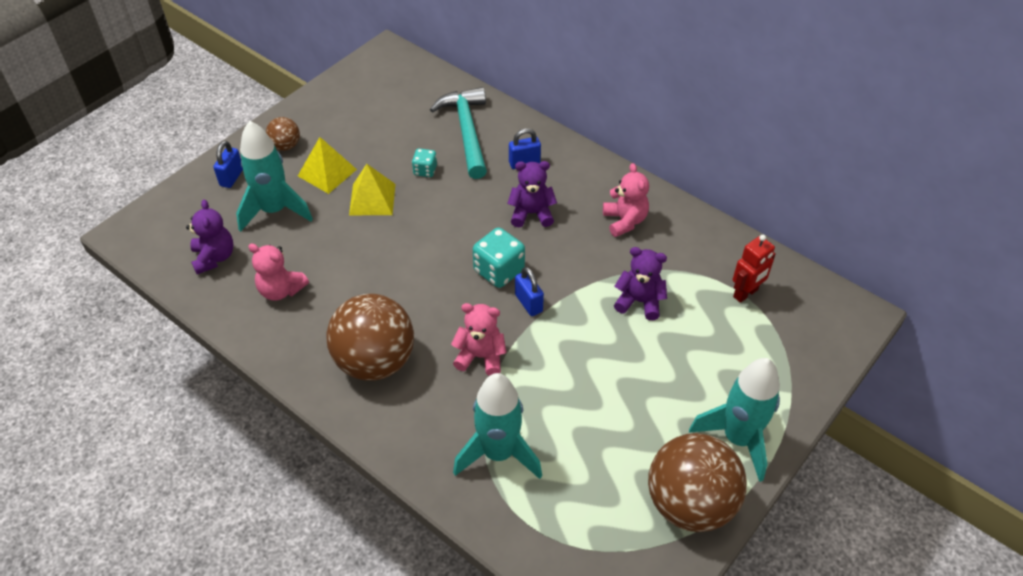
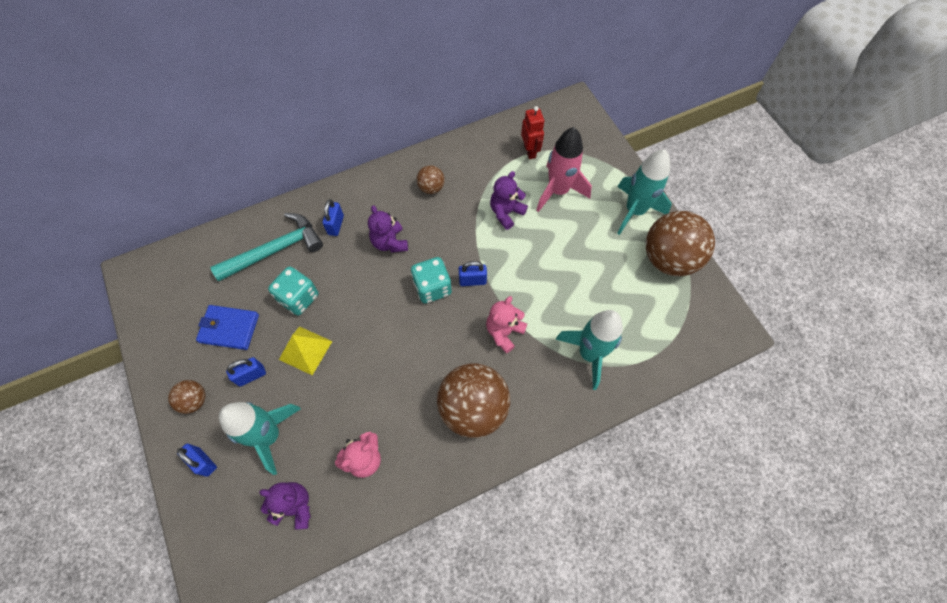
camera: 65 degrees left, 15 degrees up
(327, 172) = (251, 375): yellow pyramid -> blue padlock
(366, 137) = (229, 328): none -> blue wallet
(425, 170) = (298, 298): turquoise dice -> turquoise dice, size x1.74
(467, 131) = (275, 250): turquoise hammer -> turquoise hammer turned 135 degrees clockwise
(531, 213) = (390, 242): purple teddy bear -> purple teddy bear turned 45 degrees counterclockwise
(624, 221) = (431, 188): pink teddy bear -> brown ball
(708, 343) = (558, 191): none -> pink rocket

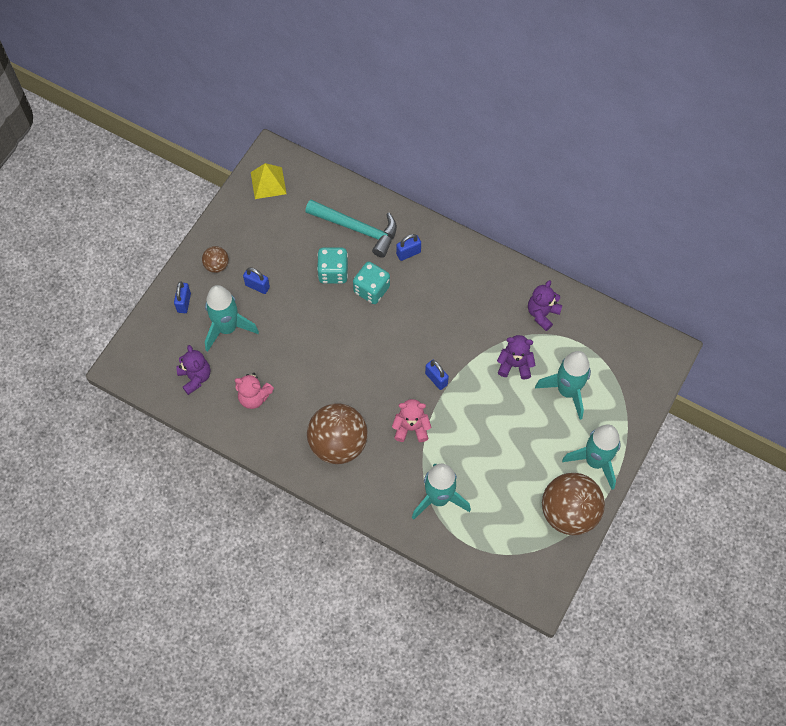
camera: 55 degrees right, 0 degrees up
(229, 328) = (278, 246): blue wallet -> none
(305, 350) = (299, 306): yellow pyramid -> yellow pyramid (268, 183)
(390, 242) = (423, 300): purple teddy bear -> purple teddy bear (542, 314)
(431, 188) = (494, 296): brown ball -> none
(432, 287) = (409, 355): turquoise dice -> turquoise dice (371, 289)
(530, 151) = (589, 346): red robot -> none
(558, 191) = (567, 391): pink rocket -> turquoise rocket

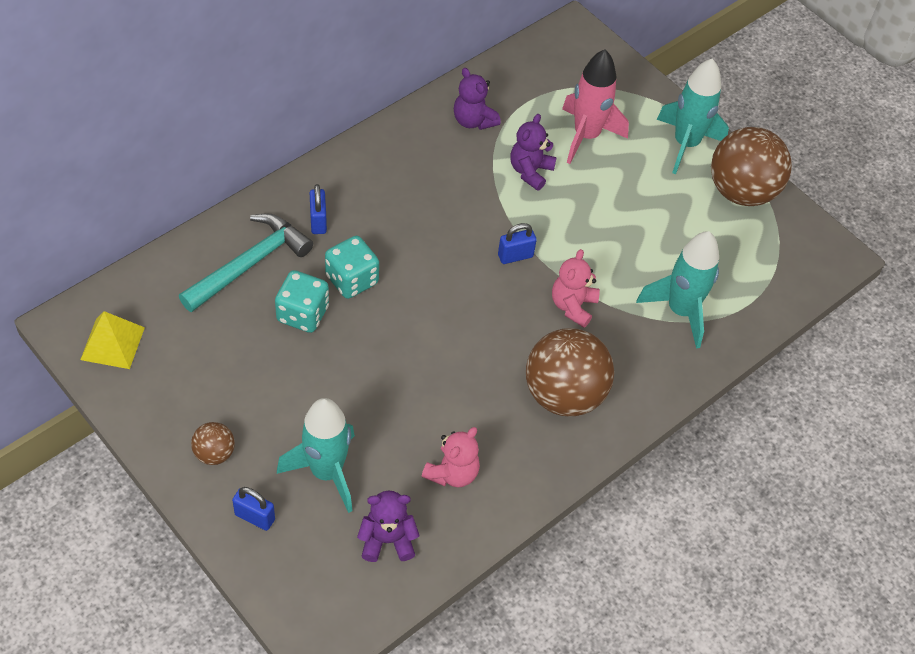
camera: 75 degrees left, 10 degrees down
(257, 286) = (276, 412): blue padlock -> none
(567, 391) = (586, 136): turquoise rocket -> pink rocket

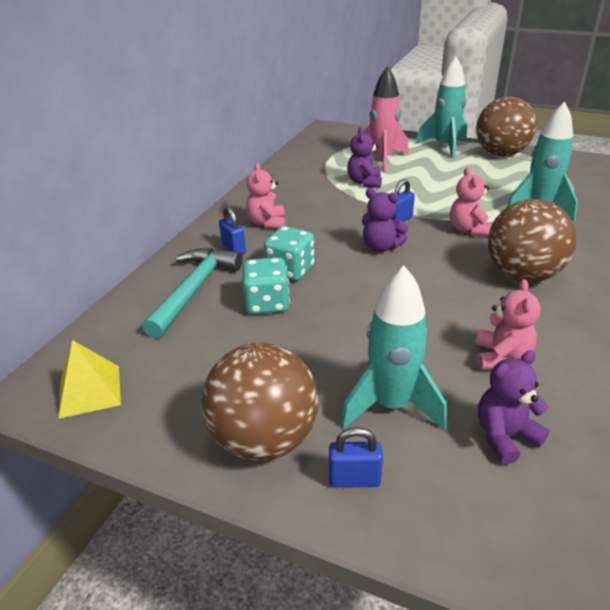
camera: 20 degrees left, 20 degrees down
(214, 453) = (264, 439): brown ball -> brown ball, size x2.12
(376, 195) = (267, 223): none -> pink teddy bear
(473, 120) = (302, 173): purple teddy bear -> purple teddy bear (381, 247)

